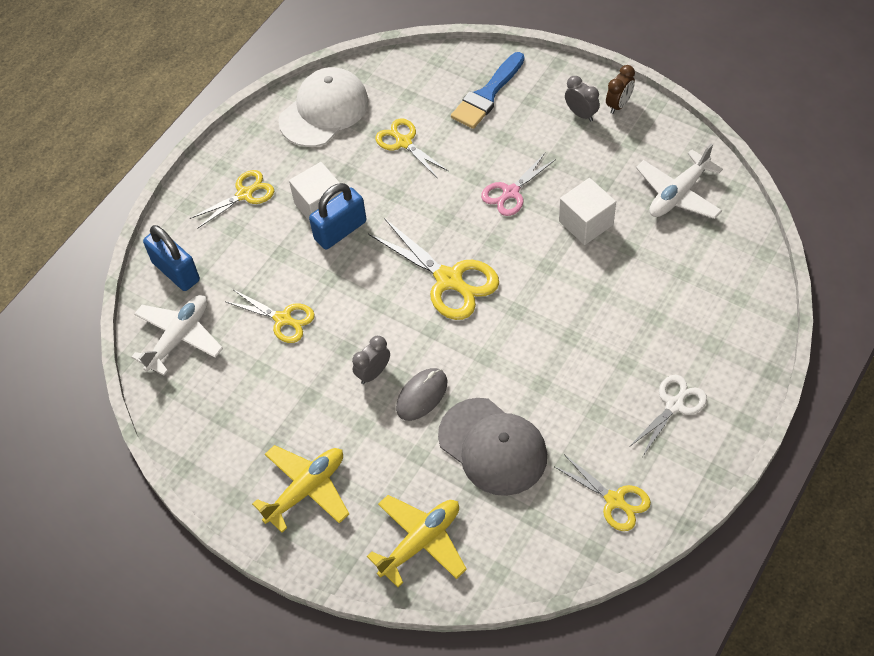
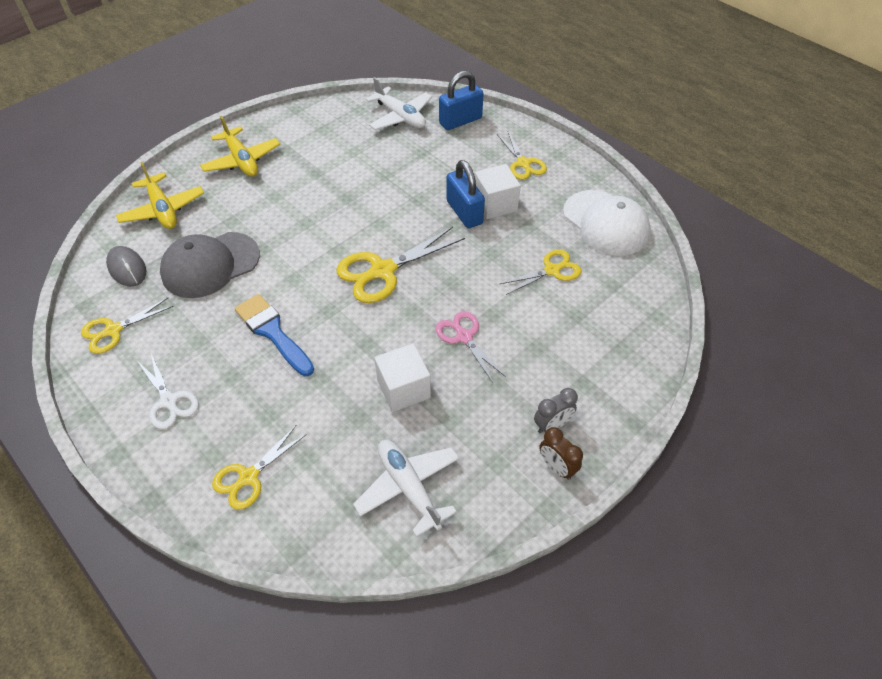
camera: 100 degrees right, 5 degrees down
(283, 319) = (391, 168): yellow scissors -> yellow scissors (248, 477)
(373, 373) = (316, 209): grey clock -> none
(422, 395) = (280, 232): grey mouse -> grey mouse (127, 268)
(487, 95) = (599, 347): blue brush -> blue brush (273, 332)

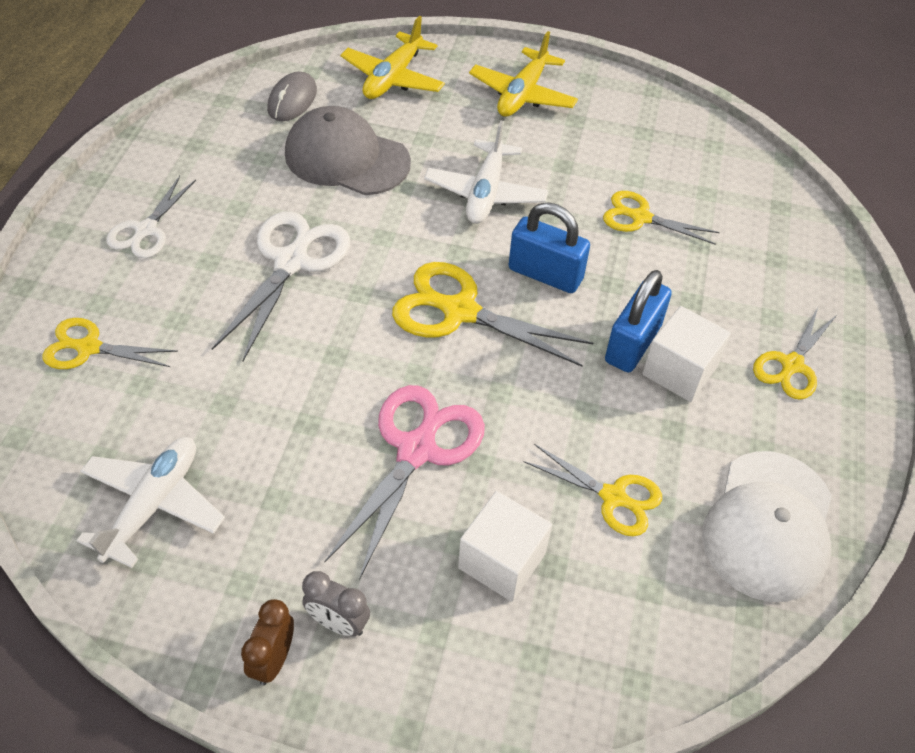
camera: 55 degrees right, 0 degrees up
(113, 331) = (205, 138): yellow scissors -> yellow scissors (640, 217)
(273, 332) = (291, 261): blue brush -> white scissors
(400, 117) = (743, 190): white plane -> white plane (485, 193)
(403, 389) = (292, 426): white cube -> white cube (502, 561)
(460, 121) = (802, 254): blue padlock -> blue padlock (545, 274)
(464, 336) = (417, 449): pink scissors -> pink scissors, size x1.60

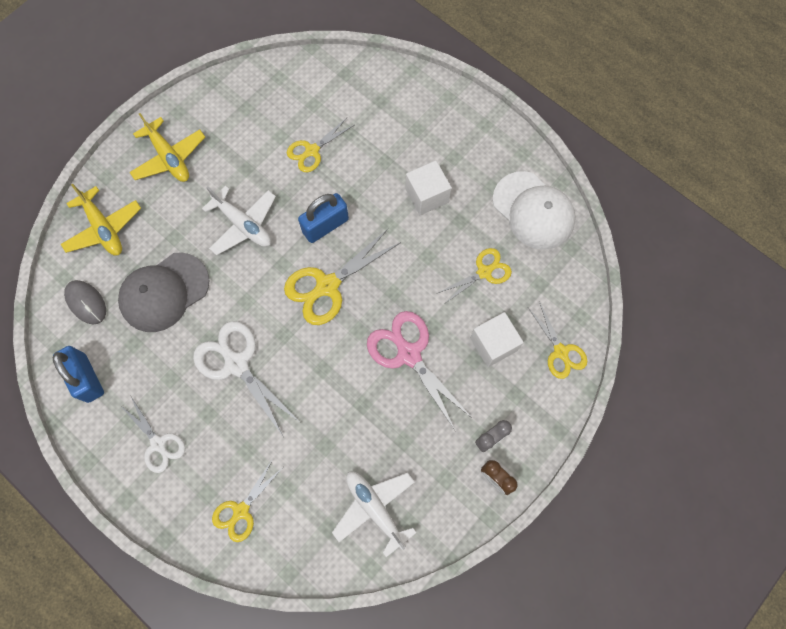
camera: 60 degrees left, 20 degrees up
(632, 344) = (397, 208): blue padlock -> blue padlock (87, 378)
(791, 365) = (451, 140): yellow scissors -> yellow scissors (561, 352)

